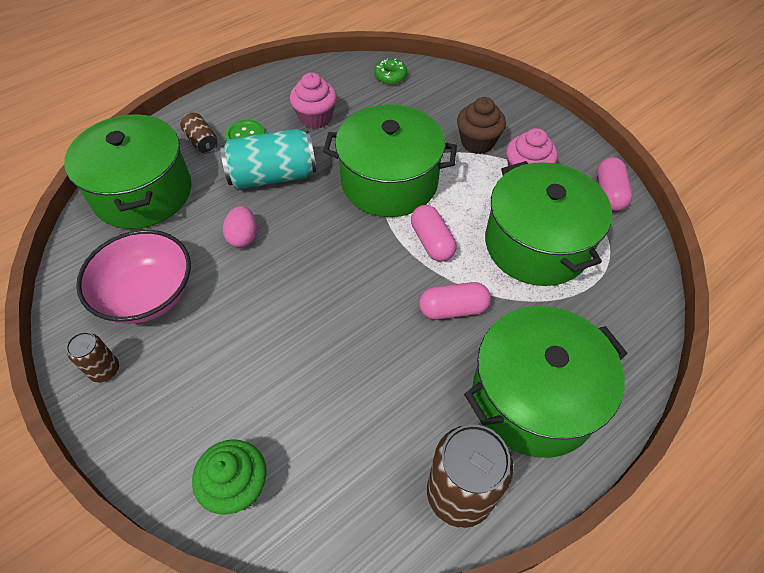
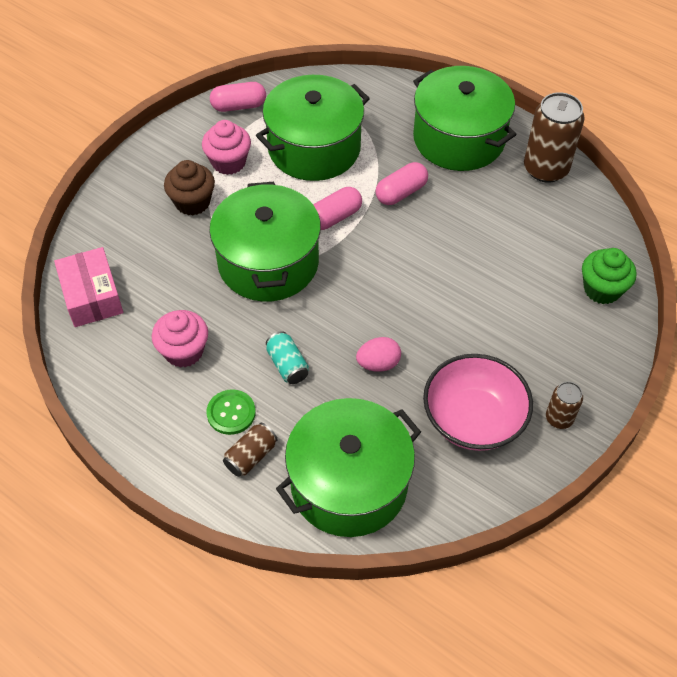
camera: 105 degrees left, 0 degrees up
(272, 176) = (287, 365): turquoise can -> turquoise can, size x0.52
(390, 76) = (92, 296): green donut -> pink box
(453, 309) = (401, 192): pink capsule -> pink capsule turned 75 degrees clockwise

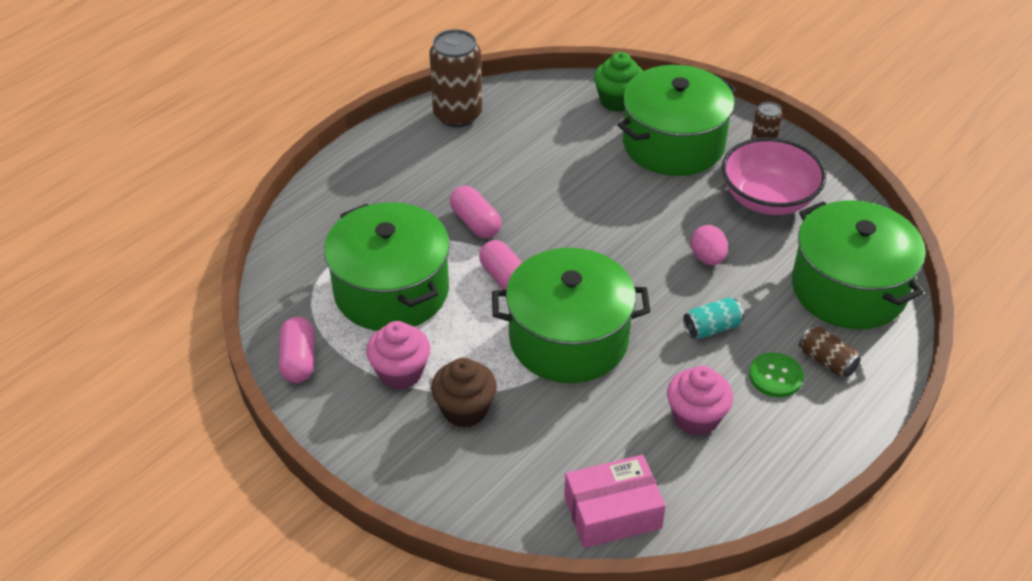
camera: 85 degrees left, 10 degrees down
(459, 139) = (401, 171): green pot -> green pot (673, 144)

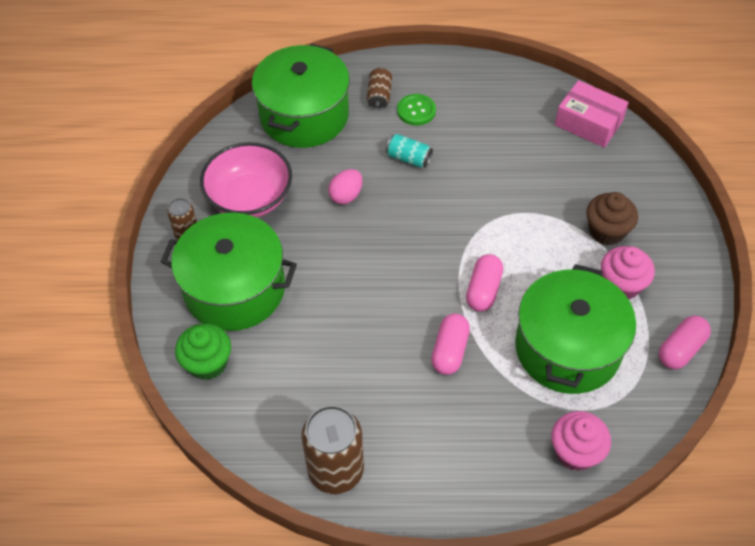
camera: 130 degrees left, 10 degrees up
(568, 339) = (496, 220): green pot -> none
(696, 418) = (486, 126): pink cupcake -> pink cupcake (575, 452)

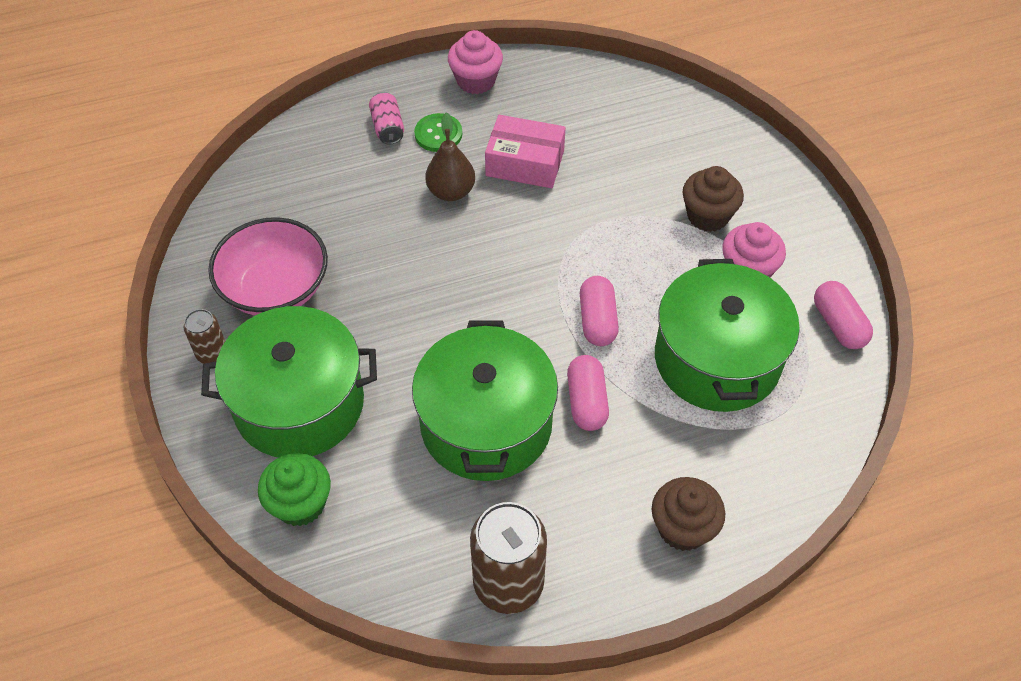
camera: 20 degrees left, 0 degrees up
(304, 115) = (305, 172): green pot -> green pot (486, 424)
(346, 196) = (393, 254): pink egg -> none
(379, 96) = (387, 127): brown can -> pink can
(408, 158) = (451, 191): turquoise can -> brown pear
(486, 471) = (683, 528): none -> brown cupcake
(575, 452) = (772, 474): pink cupcake -> pink cupcake (476, 81)
(588, 123) = (640, 100): pink box -> pink box (525, 163)
(680, 349) = (838, 324): pink capsule -> pink capsule turned 45 degrees counterclockwise

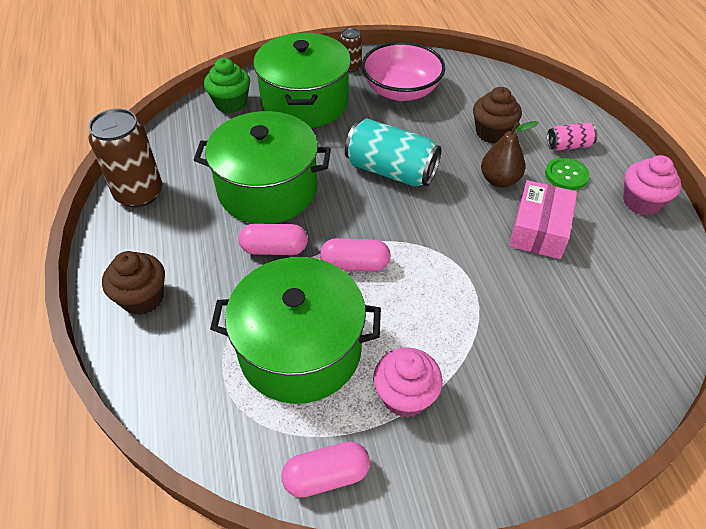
camera: 95 degrees right, 5 degrees down
(441, 294) = (391, 170): none -> turquoise can
(708, 216) = (481, 371): brown cupcake -> brown cupcake (492, 133)

